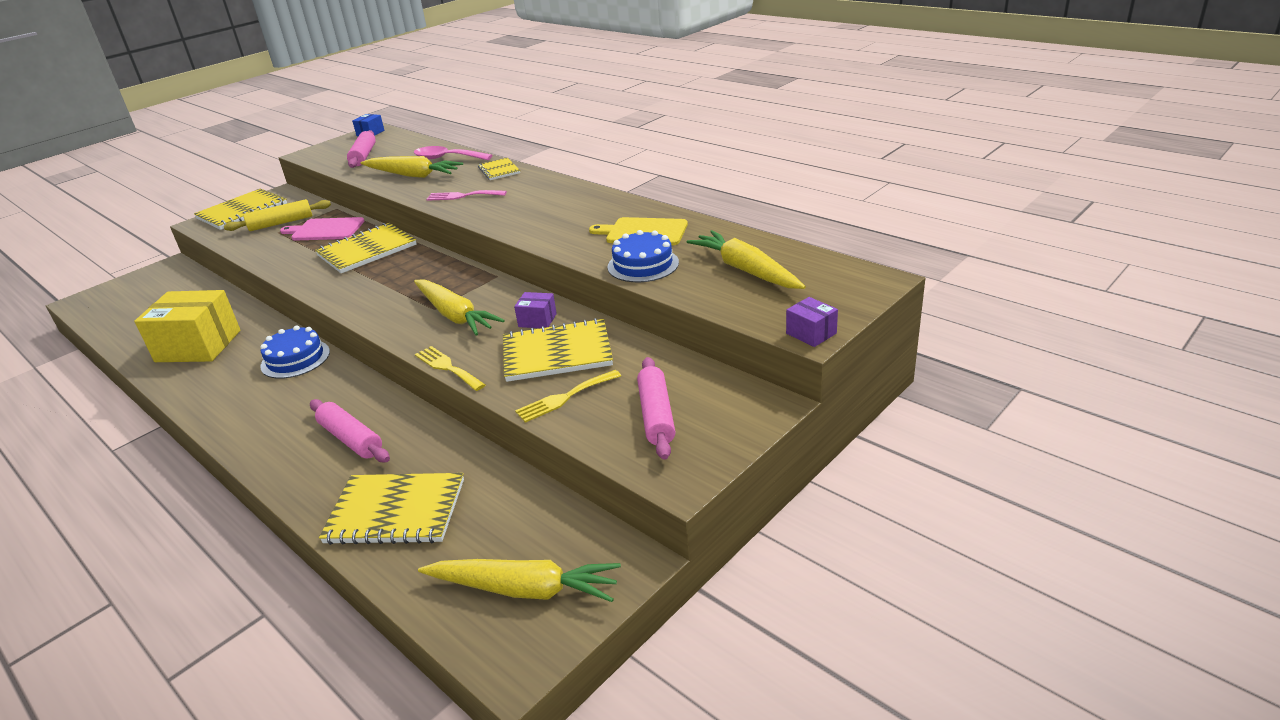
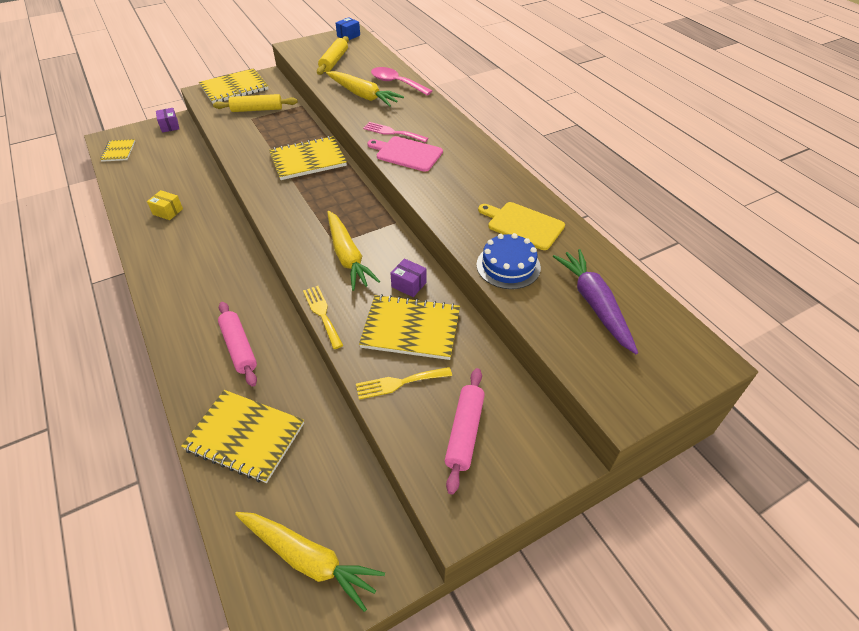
camera: 15 degrees right, 15 degrees up
(198, 346) = (168, 211): yellow box -> yellow box, size x0.45
(295, 359) = (228, 248): blue cake -> none
(325, 230) = (286, 127): pink cutting board -> pink cutting board (407, 153)
(364, 156) = (334, 61): pink rolling pin -> yellow rolling pin
(499, 170) = (432, 110): yellow notebook -> yellow notebook (118, 151)
(746, 270) = (594, 304): yellow carrot -> purple carrot
(811, 333) = (624, 408): purple box -> purple box (170, 126)

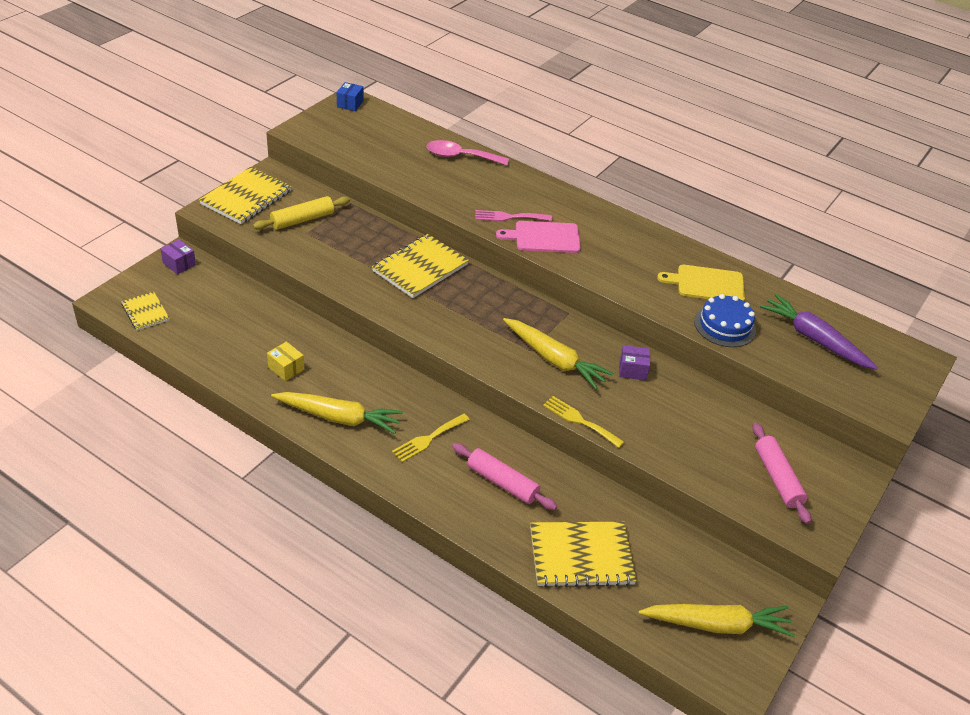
camera: 30 degrees left, 5 degrees down
(168, 211) = (286, 368): yellow box -> yellow box turned 45 degrees clockwise
(334, 61) = (366, 142): yellow rolling pin -> none
(363, 95) = (439, 179): yellow carrot -> yellow carrot (339, 418)
(399, 383) = (696, 457): yellow fork -> yellow fork (428, 439)
(411, 329) = (667, 409): yellow notebook -> none

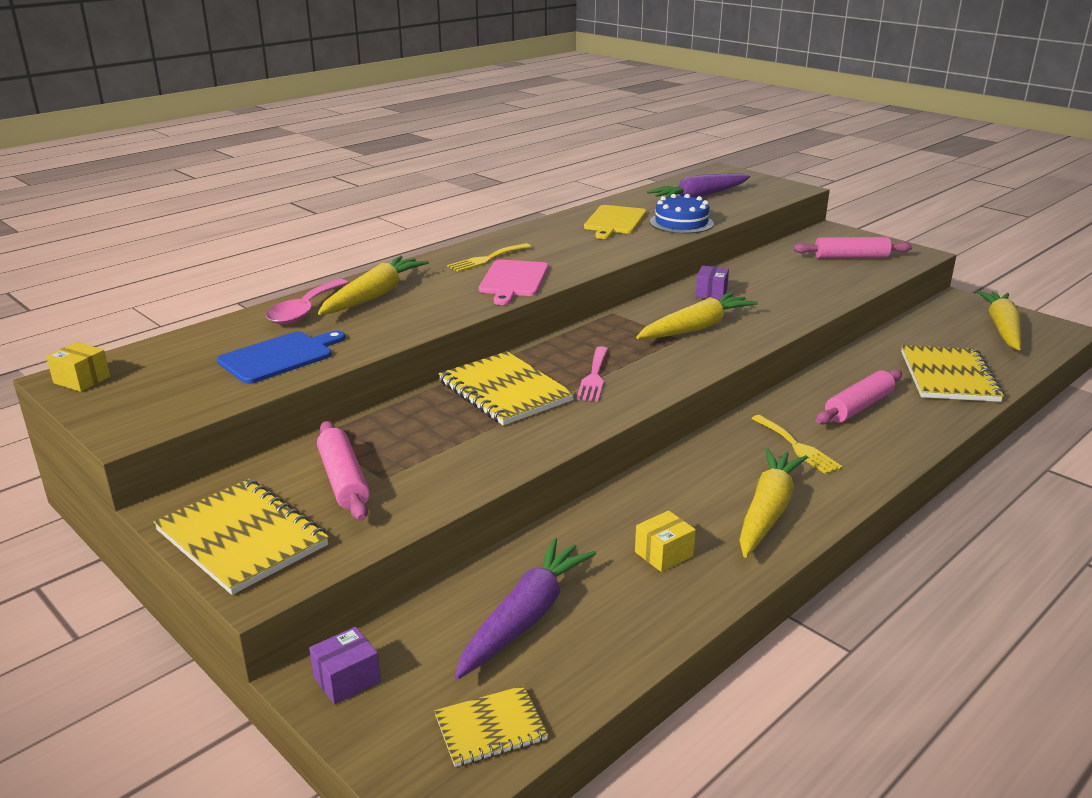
camera: 75 degrees left, 15 degrees down
(225, 316) = (525, 617): none -> purple carrot
(302, 220) = (343, 480): yellow rolling pin -> pink rolling pin
(350, 104) = (82, 380): blue box -> yellow box
(391, 159) = (280, 357): none -> blue cutting board
(493, 180) = (374, 296): none -> yellow carrot
(509, 217) = (463, 294): pink fork -> pink fork (594, 377)
(580, 420) = (794, 326): yellow fork -> yellow fork (487, 259)

